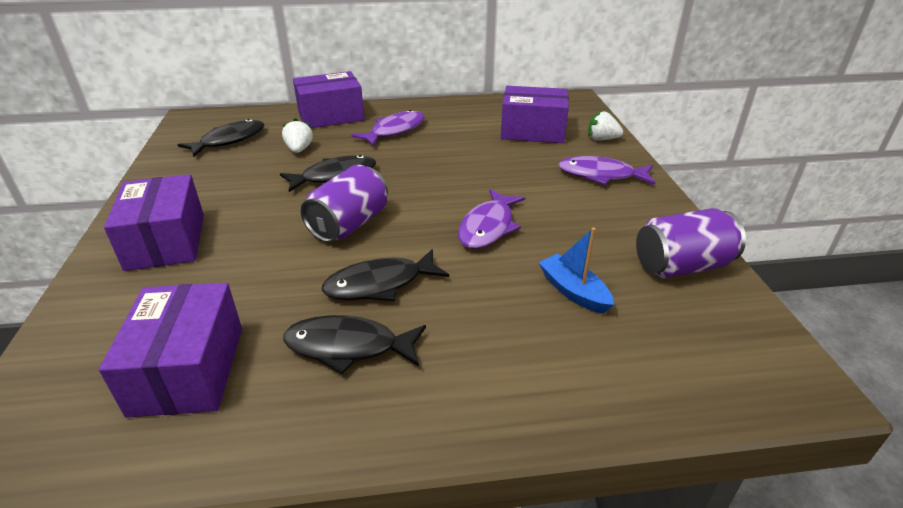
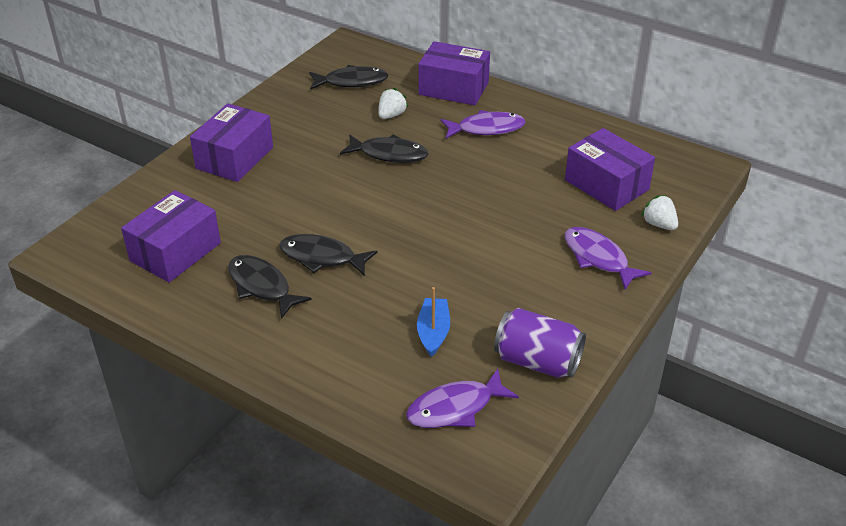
camera: 40 degrees right, 5 degrees up
(349, 225) = (352, 202): purple can -> none
(488, 227) = (442, 255): purple fish -> purple fish (455, 408)

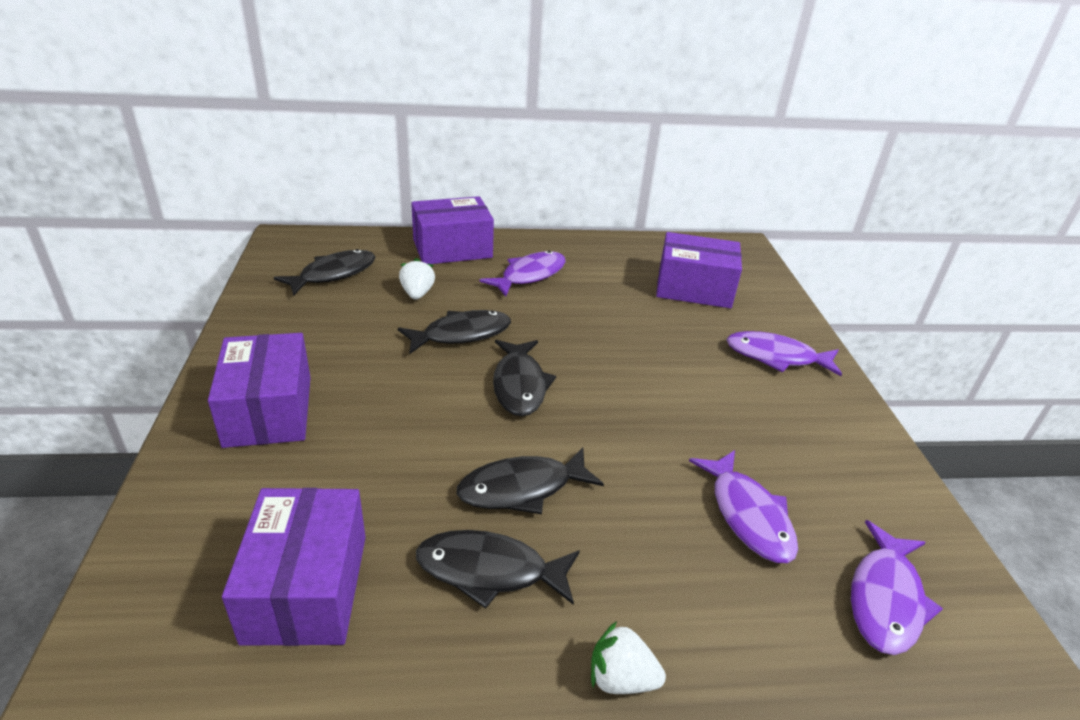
camera: 40 degrees left, 5 degrees down
(388, 201) = (519, 385): none -> black fish
(433, 332) = (748, 515): blue boat -> purple fish
(537, 361) = (873, 490): purple can -> none
(659, 224) = (776, 306): white strawberry -> white strawberry (621, 678)

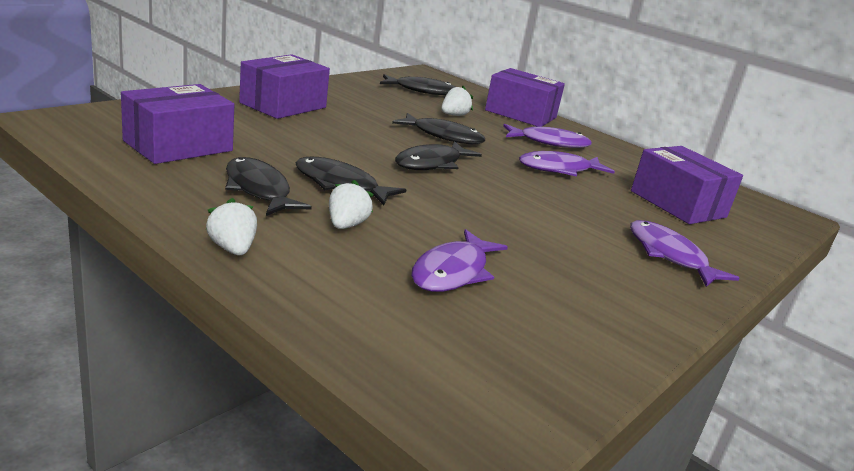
camera: 45 degrees right, 10 degrees down
(617, 540) = (346, 225): none -> white strawberry
(885, 599) = (462, 352): purple fish -> purple fish (559, 169)

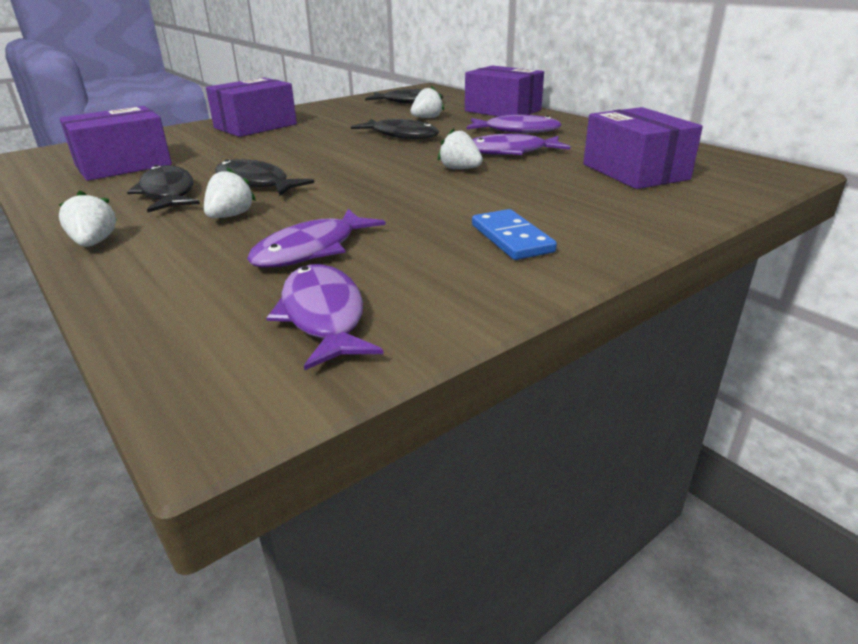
camera: 15 degrees right, 5 degrees up
(431, 164) = (369, 158): black fish -> none
(525, 186) = (459, 169): none -> white strawberry
(618, 271) = (512, 238): none -> blue domino
(669, 255) = (589, 220): purple fish -> purple fish (323, 316)

